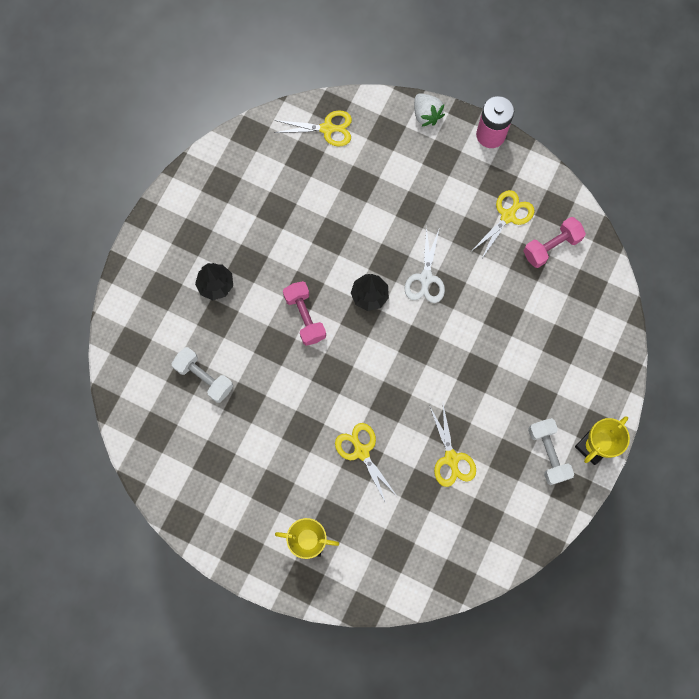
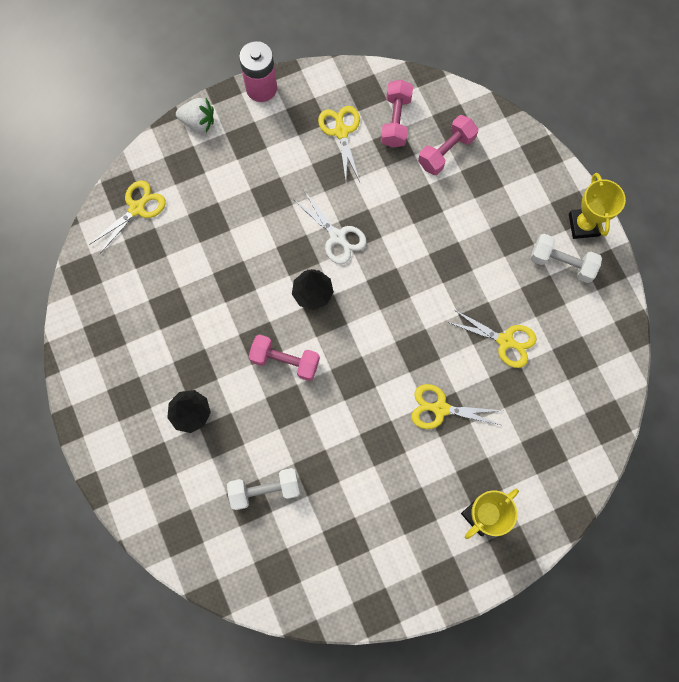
camera: 50 degrees left, 0 degrees up
(560, 301) = (446, 151): none -> pink dumbbell

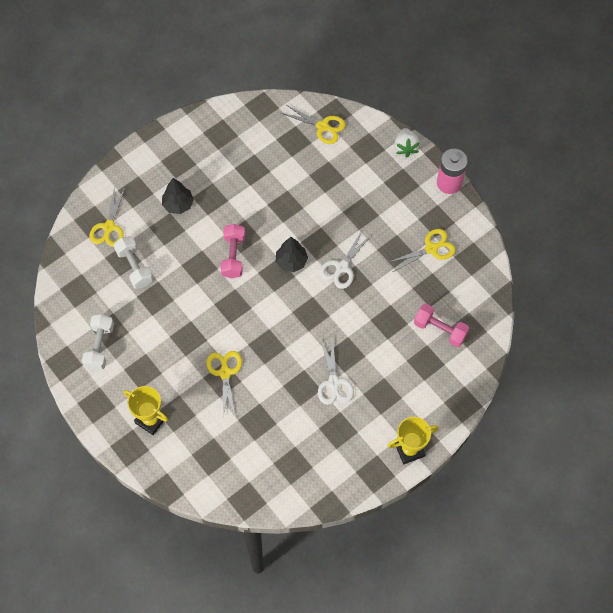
camera: 75 degrees right, 10 degrees down
(395, 120) = (454, 286): pink dumbbell -> none
(483, 285) = (334, 383): none -> white scissors
(505, 341) = (292, 409): yellow scissors -> yellow scissors (109, 227)
(562, 263) = (370, 439): white dumbbell -> white dumbbell (100, 346)

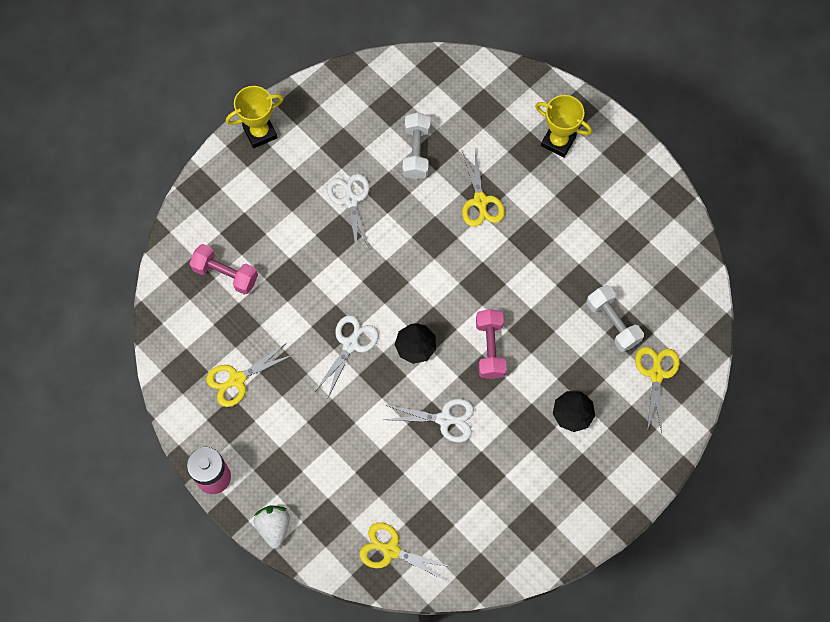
camera: 175 degrees right, 5 degrees up
(100, 346) = (634, 220): white dumbbell -> white dumbbell (416, 152)
(274, 208) = (445, 419): none -> white scissors

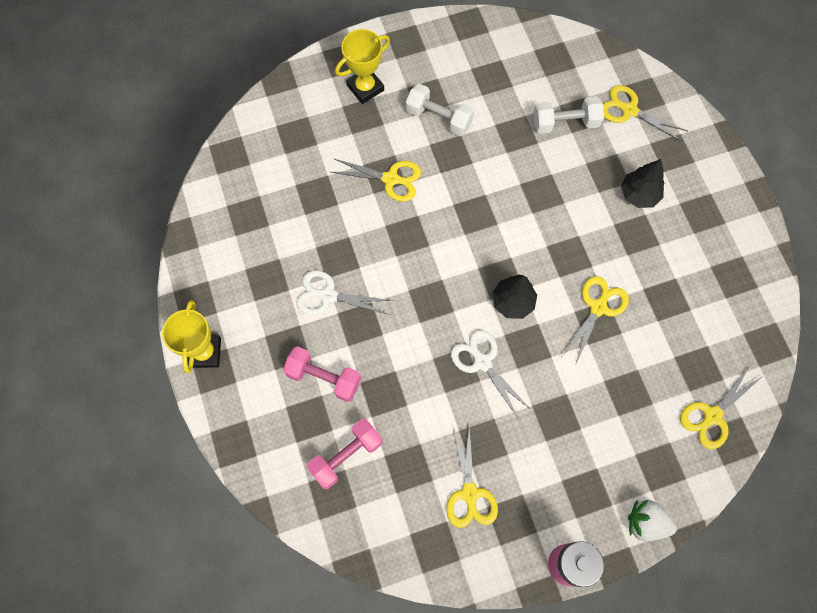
camera: 65 degrees left, 0 degrees up
(416, 152) = (309, 213): white dumbbell -> white dumbbell (439, 118)
(445, 419) = (598, 307): white scissors -> yellow scissors
(490, 348) = (544, 236): pink dumbbell -> pink dumbbell (324, 378)

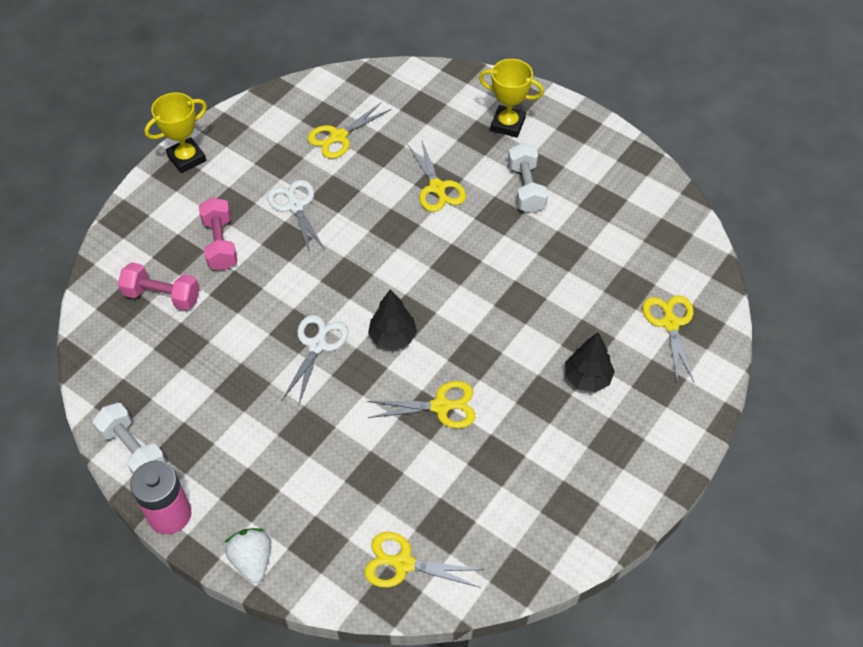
camera: 55 degrees right, 15 degrees down
(470, 494) = (187, 402): yellow scissors -> yellow scissors (338, 137)
(565, 123) = (608, 280): white dumbbell -> white dumbbell (133, 450)

